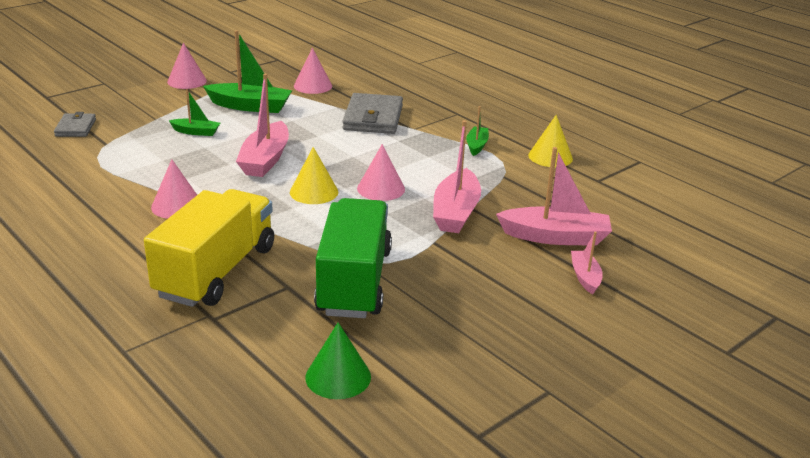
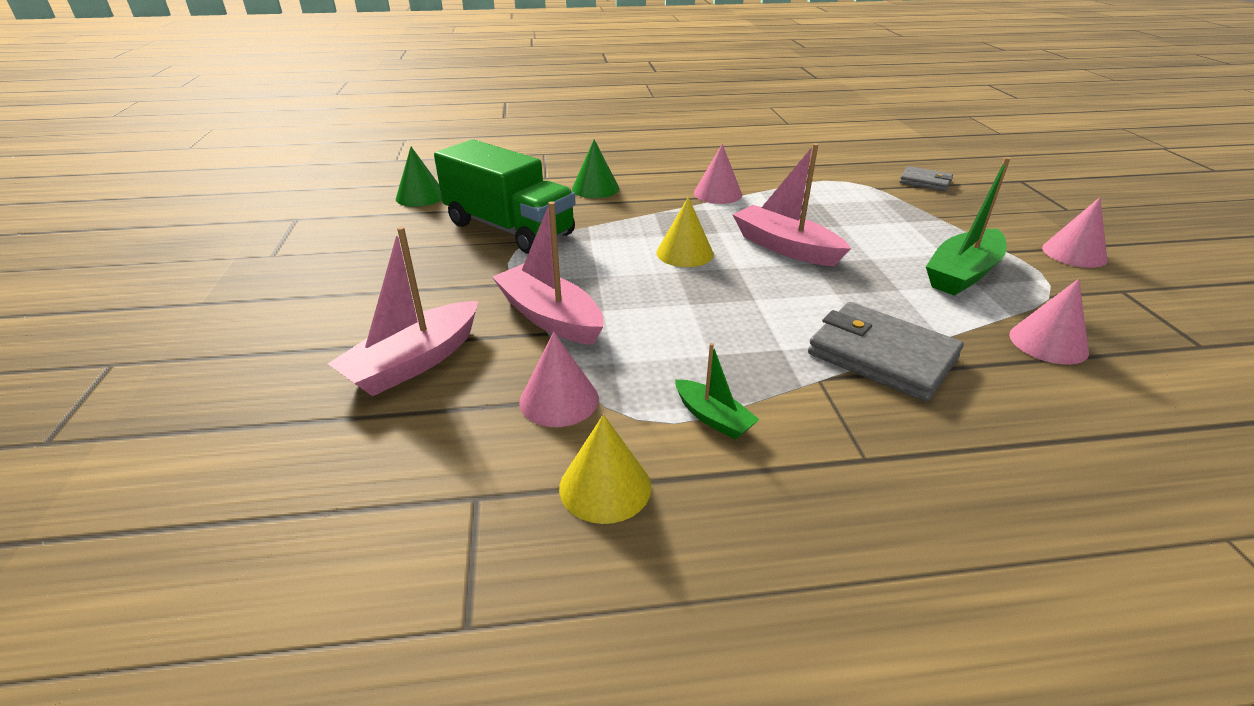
camera: 125 degrees right, 5 degrees up
(196, 132) = (887, 229): green boat -> none
(216, 271) = (595, 188): yellow truck -> green cone
(381, 189) = (654, 290): pink cone -> pink cone (559, 400)
(585, 277) = (330, 342): pink boat -> none

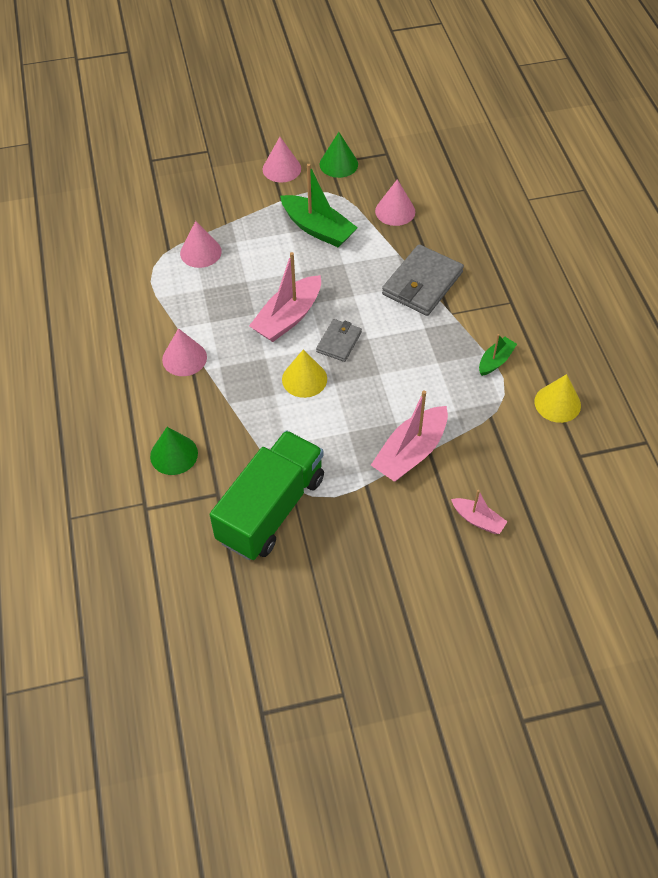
camera: 95 degrees left, 20 degrees up
(414, 362) = (478, 520): pink boat -> pink boat, size x0.55
(420, 196) = (199, 609): green cone -> green cone (338, 164)
(559, 400) = (497, 433): pink cone -> pink cone (200, 252)
(925, 182) = (154, 217): grey wallet -> grey wallet (339, 342)

